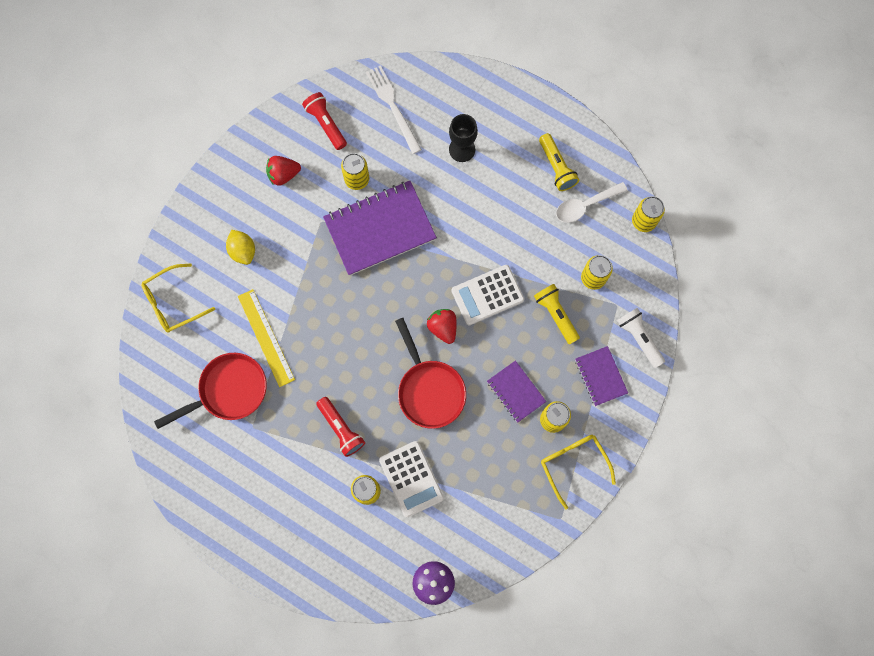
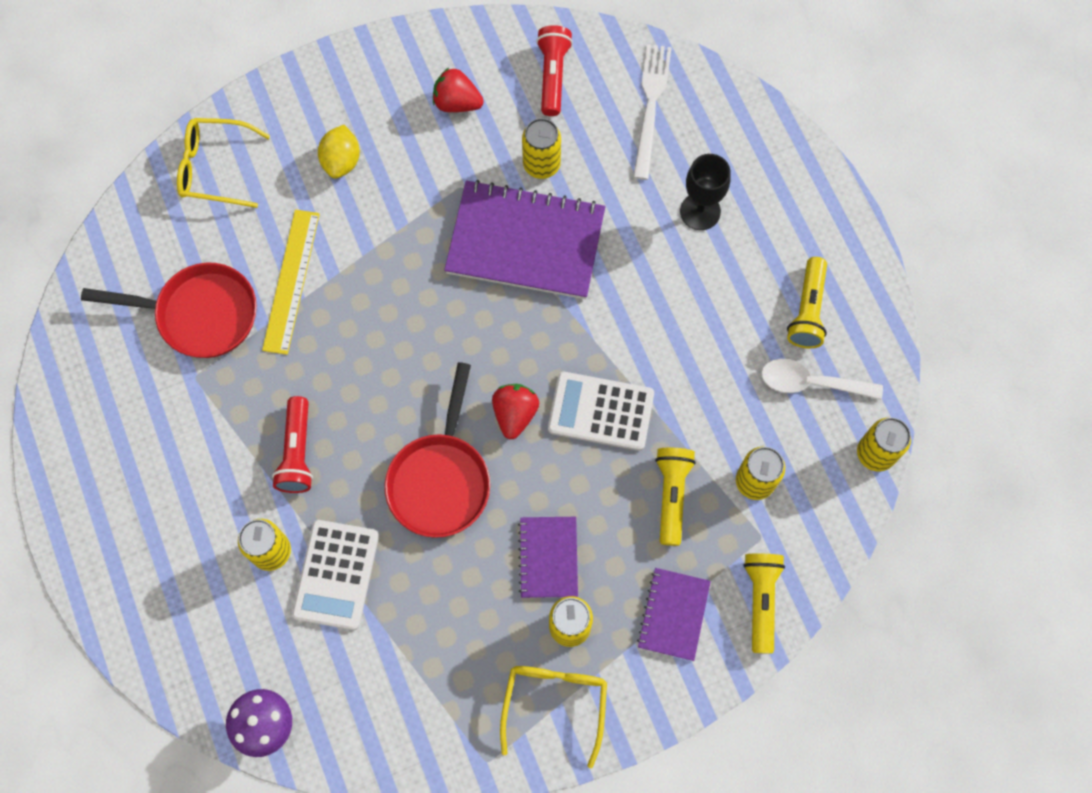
camera: 35 degrees right, 5 degrees down
(639, 338) = (761, 600): white flashlight -> yellow flashlight

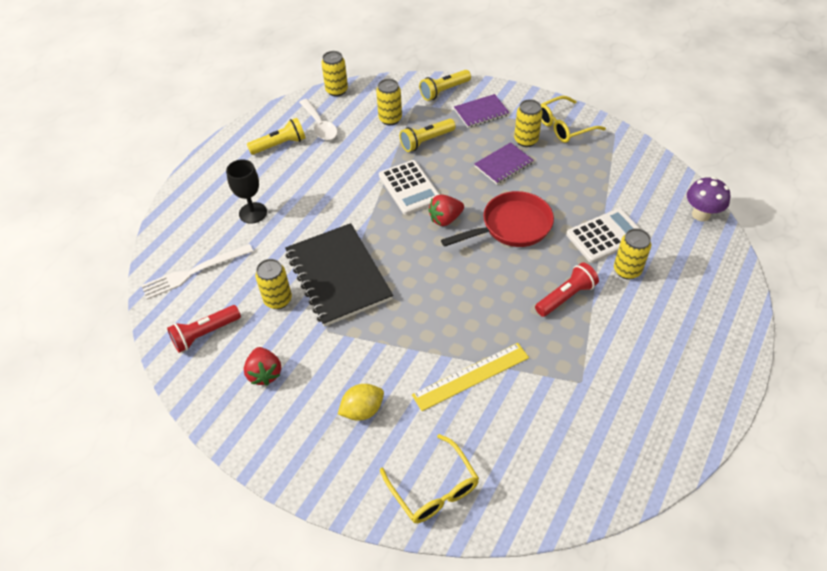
camera: 125 degrees left, 20 degrees down
(200, 314) = (541, 411): red pan -> none
(525, 242) = (338, 276): purple notebook -> black notebook

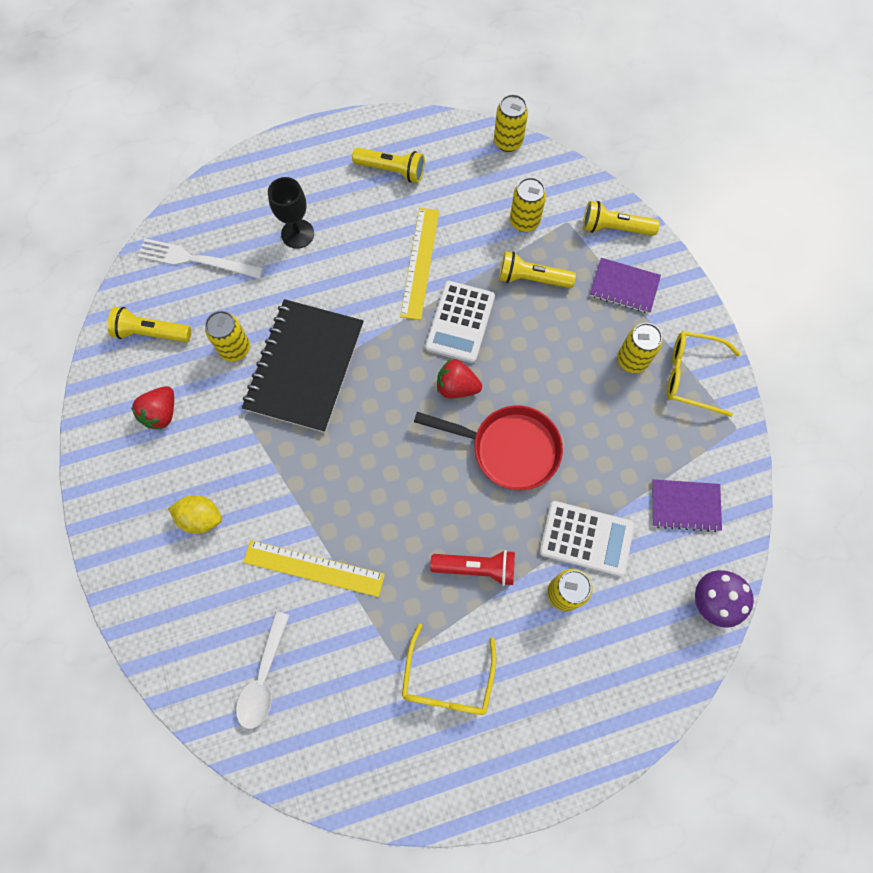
camera: 40 degrees right, 20 degrees up
(205, 334) = (151, 332): red flashlight -> yellow flashlight
(320, 125) = (450, 175): white spoon -> white spoon (263, 678)
(350, 176) = (420, 262): none -> yellow ruler
(434, 489) = (186, 638): yellow glasses -> yellow glasses (447, 680)
(503, 165) = (577, 371): purple notebook -> purple notebook (685, 505)

